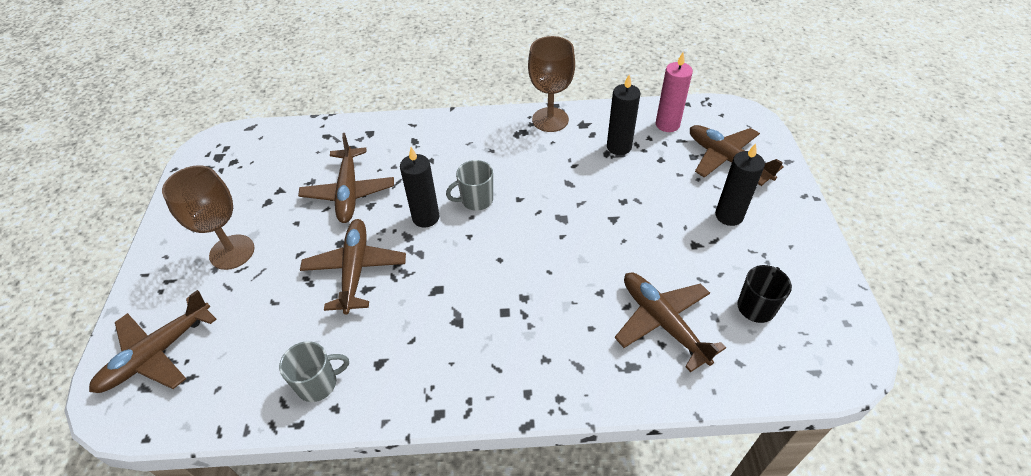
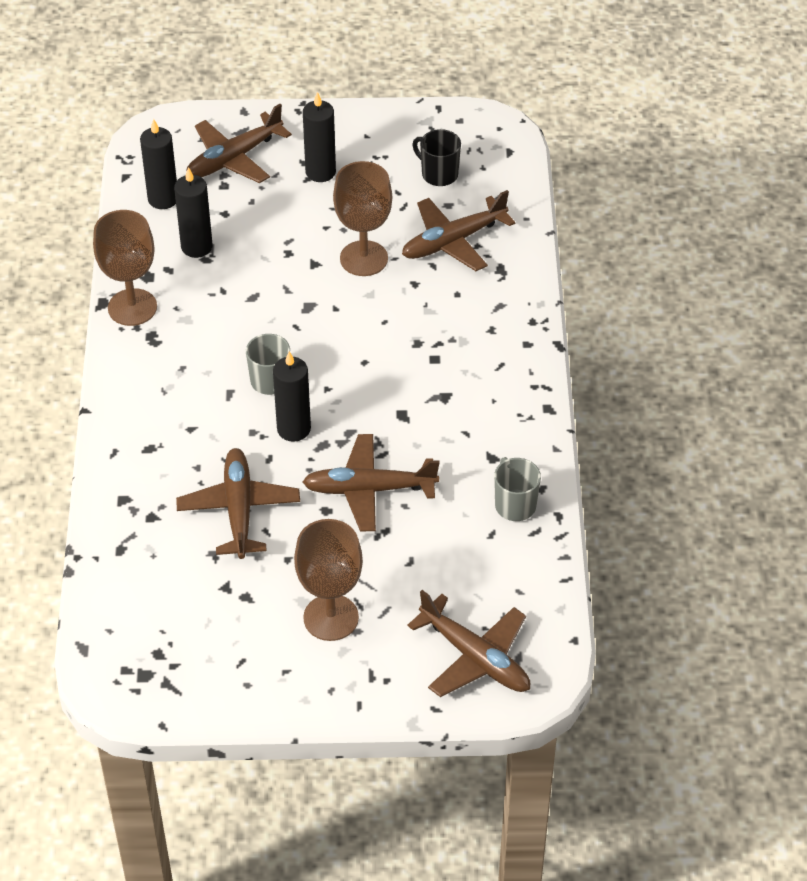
camera: 90 degrees left, 0 degrees up
(349, 192) = (239, 510): brown plane -> brown plane turned 90 degrees counterclockwise
(625, 252) = (364, 258): none -> brown goblet
(667, 124) = (163, 199): pink candle -> black candle

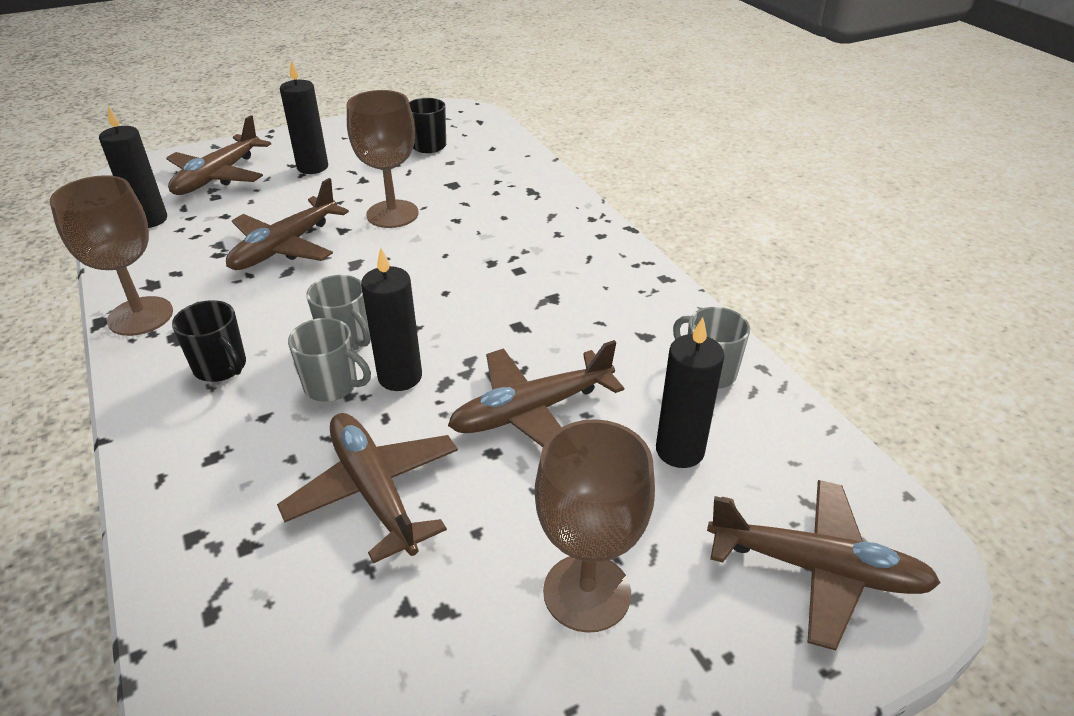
camera: 25 degrees left, 10 degrees down
(175, 376) = (221, 367): none -> black mug
(196, 247) = (203, 247): black candle -> black candle (679, 450)
(244, 420) = (332, 386): none -> grey mug
(454, 241) = (473, 183): brown plane -> brown plane (286, 246)

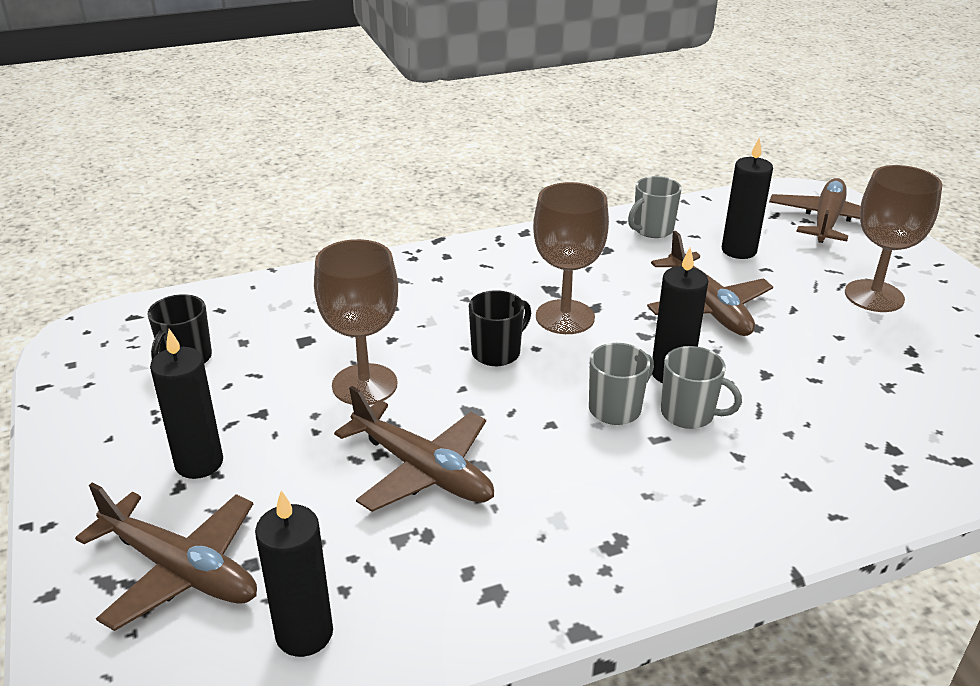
camera: 85 degrees left, 5 degrees down
(140, 316) = (569, 588): brown goblet -> brown goblet (565, 317)
(221, 367) = (667, 496): black mug -> black mug (497, 352)
(332, 386) = (689, 414): grey mug -> grey mug turned 90 degrees clockwise
(375, 492) = (815, 383): brown plane -> none

